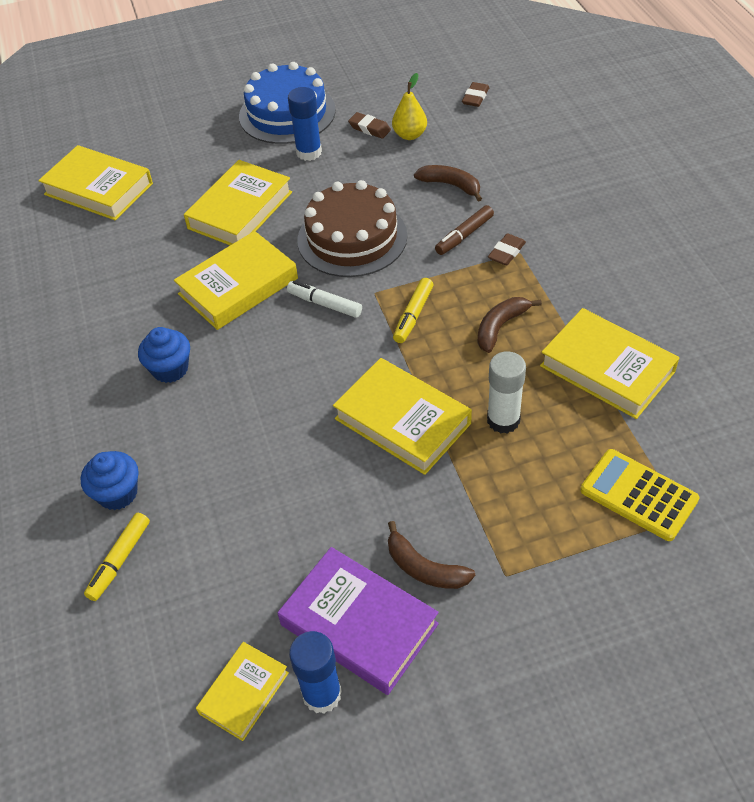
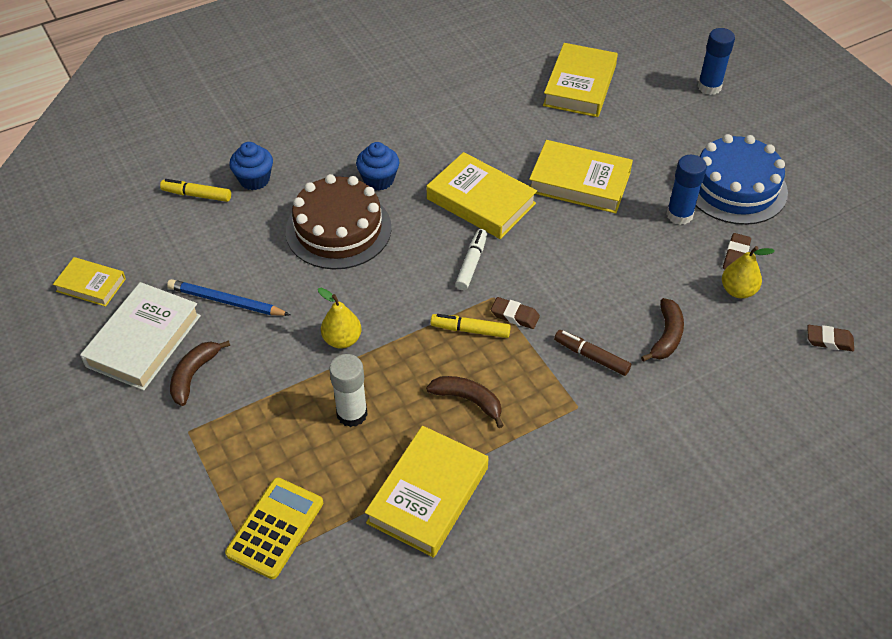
camera: 75 degrees right, 0 degrees up
(316, 531) = (226, 301): none -> blue pencil
(322, 694) = (88, 328): blue glue stick -> blue glue stick (709, 87)
(352, 238) = (564, 269): brown cake -> brown cake (338, 229)
(359, 624) = (144, 341): purple book -> white book
(402, 421) = (342, 340): yellow book -> yellow pear
(506, 252) = (575, 395): brown eraser -> brown eraser (515, 315)

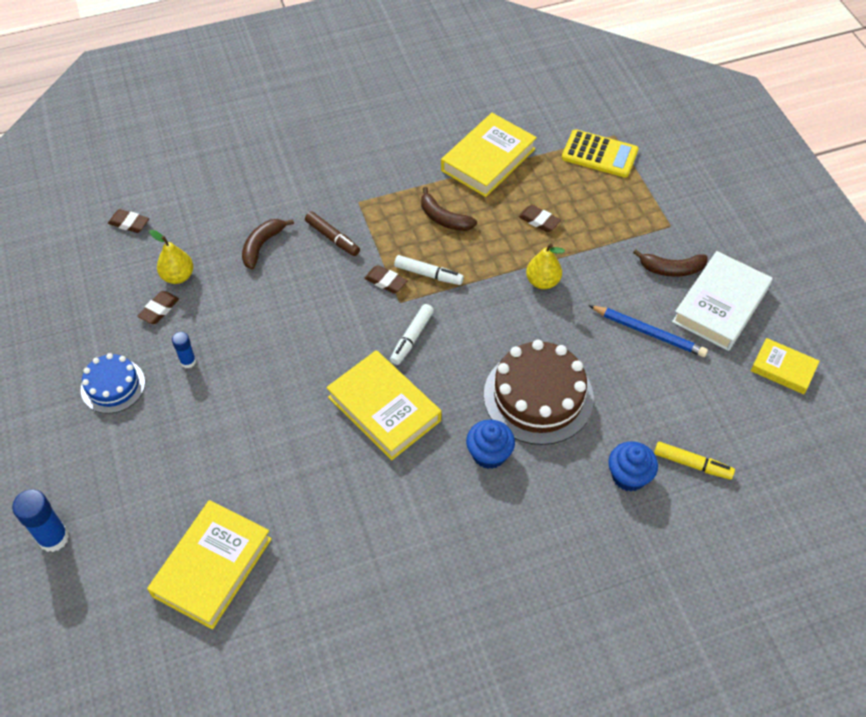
camera: 170 degrees left, 5 degrees up
(194, 375) = (671, 269): brown banana -> brown banana turned 60 degrees clockwise
(275, 528) = (599, 154): yellow calculator -> yellow calculator turned 105 degrees counterclockwise
(352, 414) = (539, 221): white glue stick -> brown eraser
(470, 330) = (428, 274): yellow marker -> white marker
(579, 182) = (272, 417): yellow book -> none
(679, 215) = (188, 361): blue glue stick -> blue glue stick, size x0.58
(735, 187) = (113, 386): blue cake -> blue cake, size x0.58

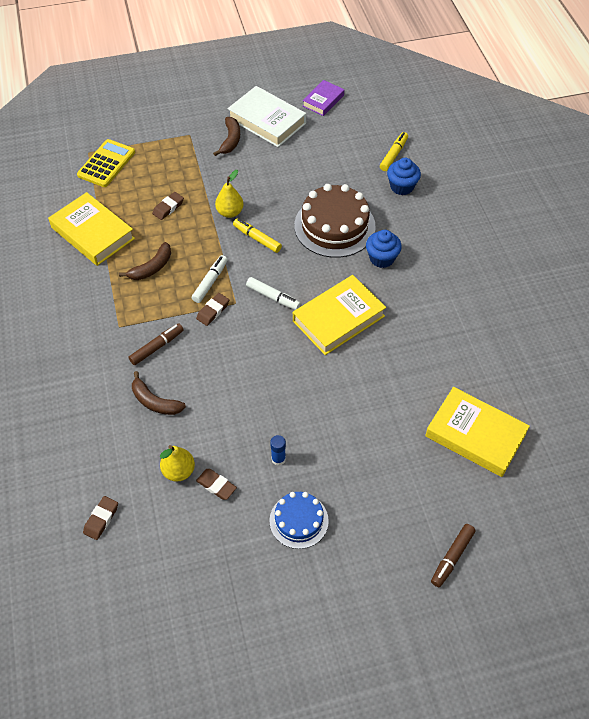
camera: 85 degrees left, 0 degrees up
(53, 538) = (452, 557): blue glue stick -> brown marker
(503, 313) = (257, 238): none -> yellow marker
(649, 333) = (286, 160): blue pencil -> none
(783, 369) = (323, 100): yellow book -> purple book

